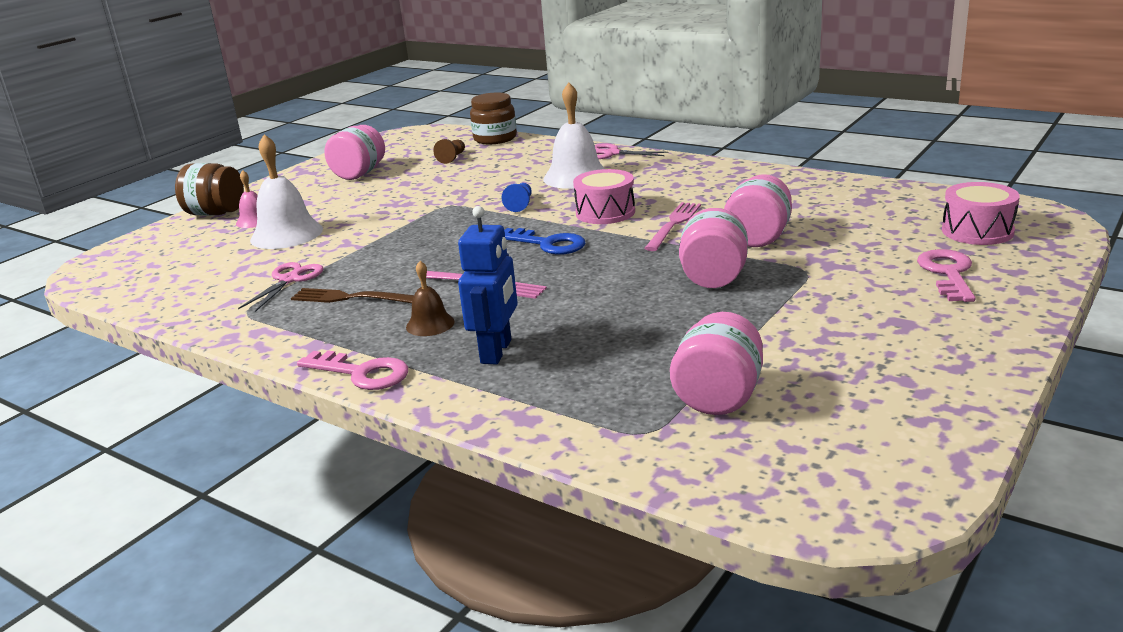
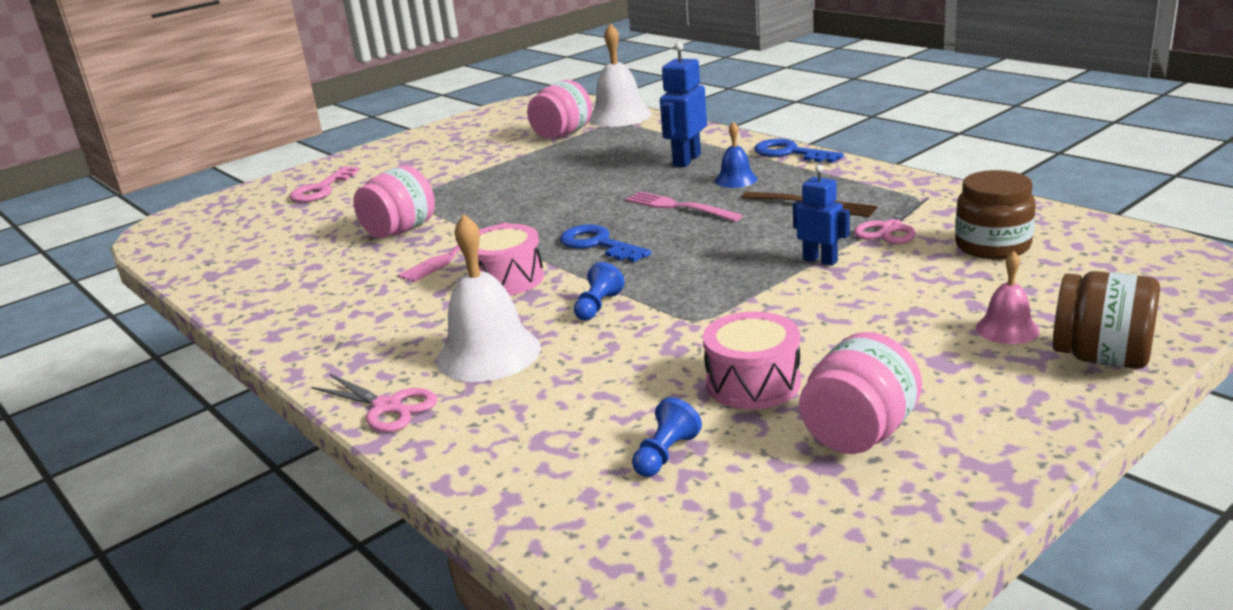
camera: 165 degrees left, 0 degrees up
(286, 234) = (933, 294): white bell -> white bell (619, 116)
(357, 249) = (820, 260): none -> blue robot
(362, 373) = (790, 153): pink key -> blue key
(430, 324) = (736, 180): brown bell -> blue bell
(452, 158) = (665, 454): brown pawn -> blue pawn
(495, 138) = (552, 521): brown jar -> brown jar (992, 246)
(713, 278) = (484, 198): pink jar -> none
(977, 231) = (232, 220): pink drum -> pink drum (753, 383)

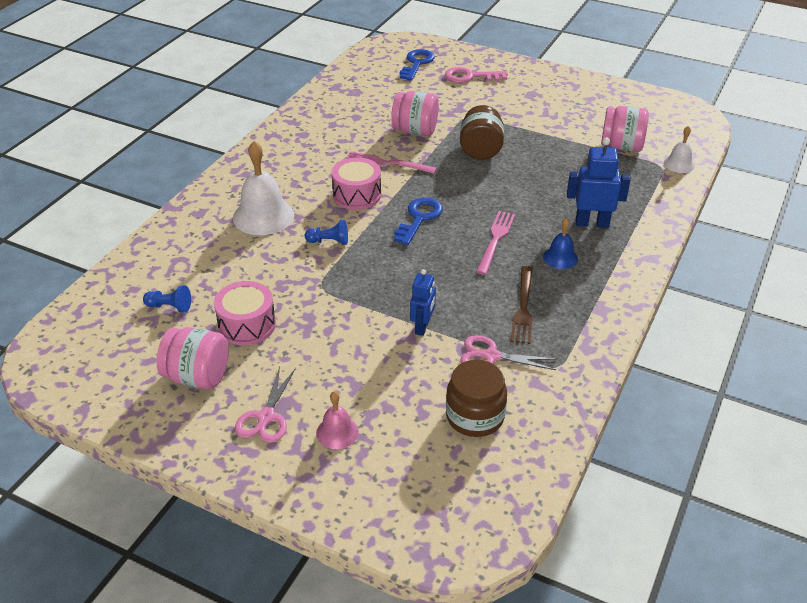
camera: 65 degrees right, 15 degrees up
(387, 407) = (203, 199): pink scissors -> pink scissors (266, 417)
(619, 116) = (679, 164): white bell -> white bell, size x0.54
(790, 153) = (633, 276): blue key -> blue key (417, 63)
(1101, 357) = (305, 482): brown jar -> brown jar (480, 150)

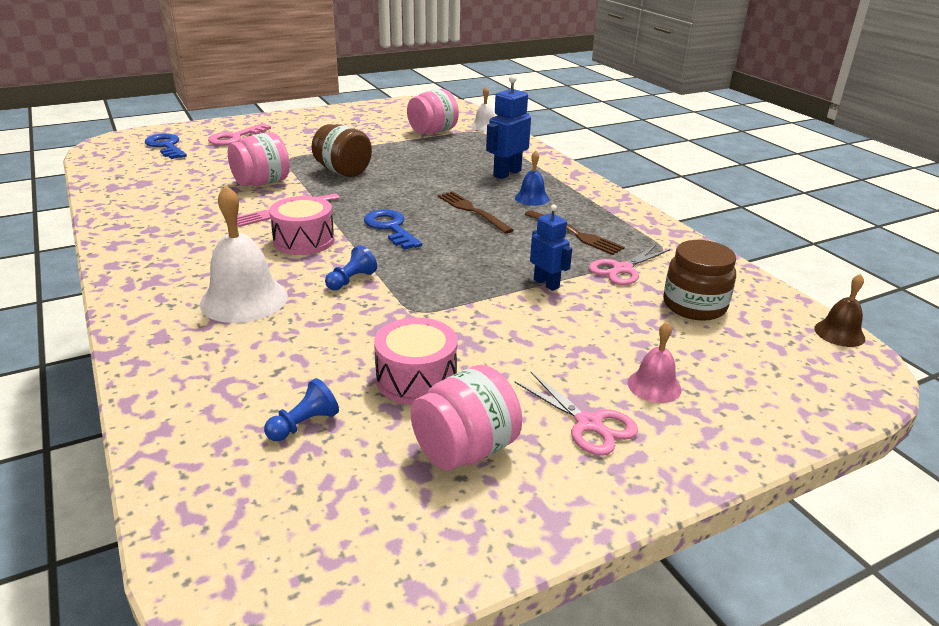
camera: 55 degrees left, 10 degrees down
(495, 240) = (472, 211): pink fork -> brown fork
(522, 517) = (839, 333): none -> brown bell

